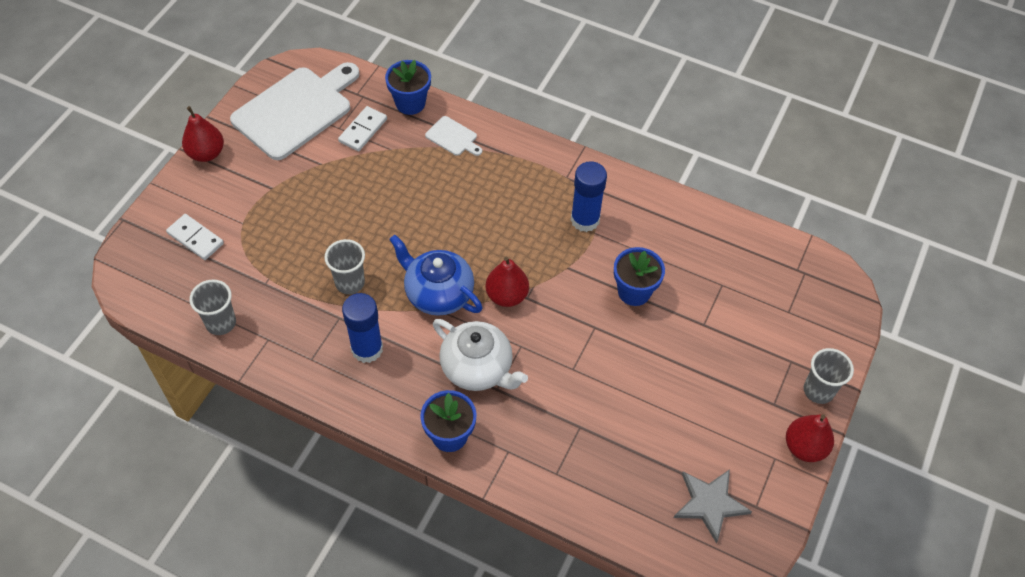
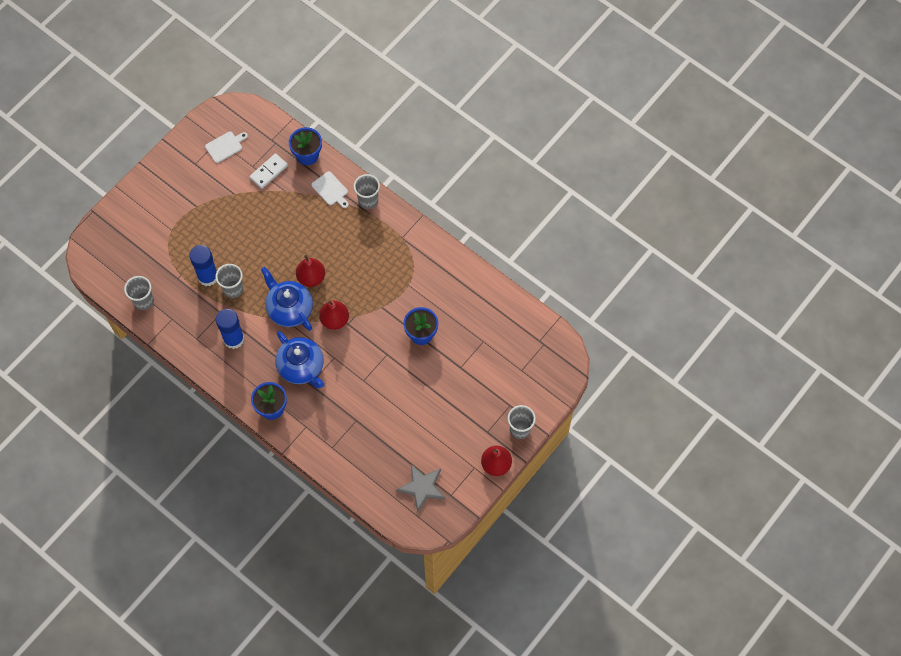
camera: 15 degrees right, 10 degrees up
(195, 238) = (138, 235): white domino -> none
(206, 153) = (157, 170): red pear -> red pear (311, 277)
(296, 110) = (225, 146): white cutting board -> white cutting board, size x0.43
(478, 368) = (301, 367): white teapot -> blue teapot
(507, 141) = (368, 200): none -> grey cup
(585, 220) = (404, 274): blue glue stick -> blue glue stick (208, 276)

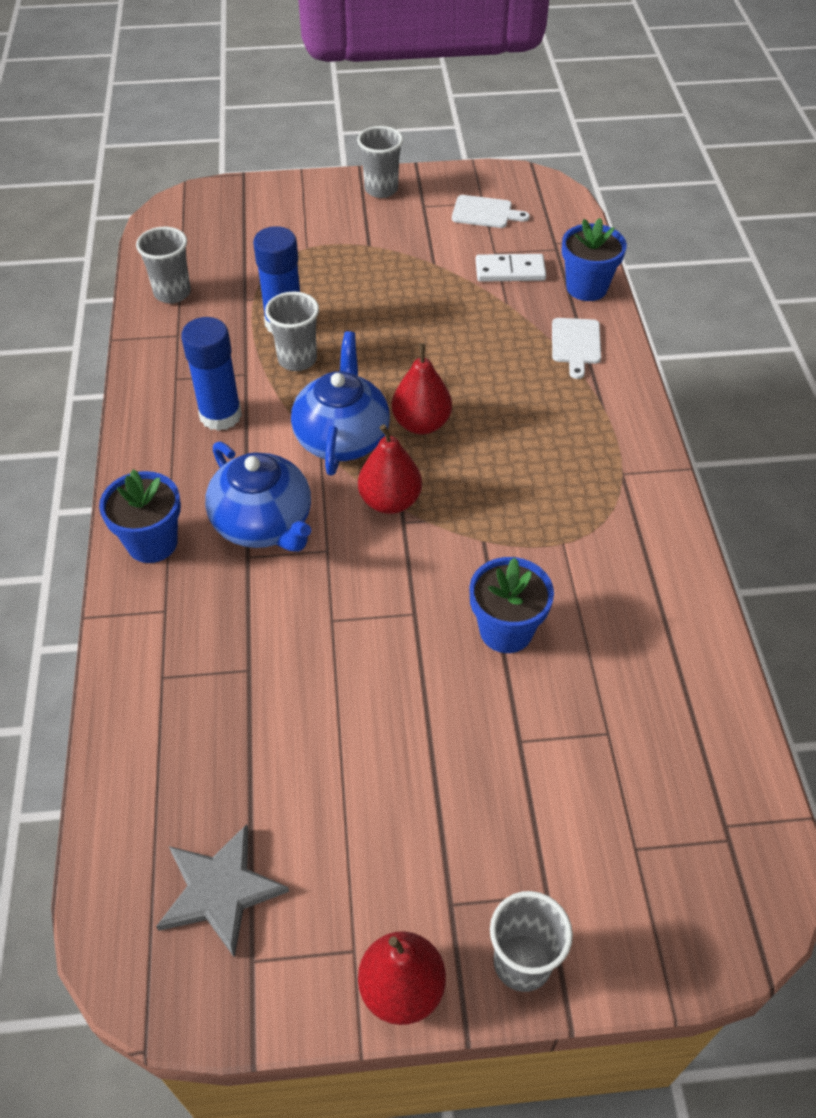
camera: 45 degrees right, 15 degrees down
(301, 367) = (264, 524): blue teapot -> blue teapot turned 45 degrees counterclockwise
(368, 200) = (619, 392): grey cup -> grey cup (381, 189)

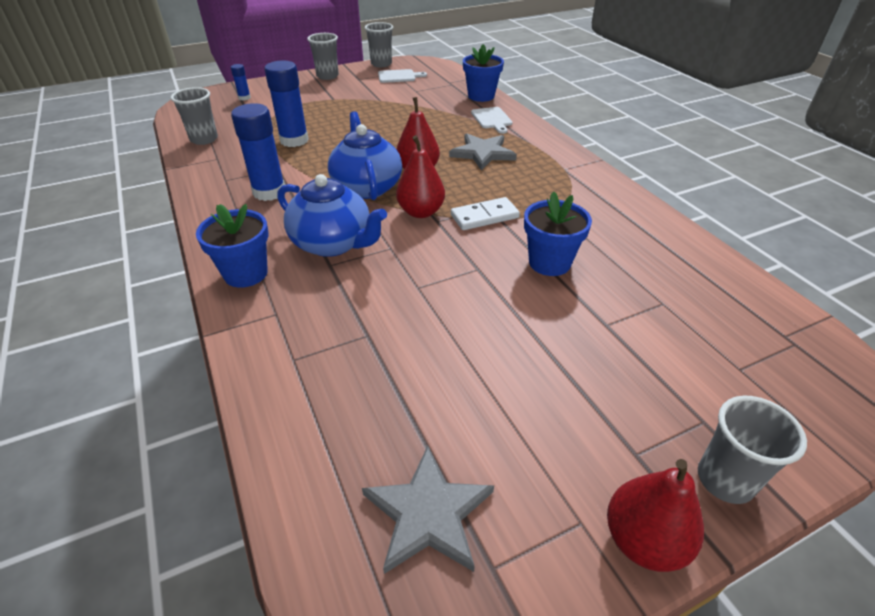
camera: 20 degrees left, 10 degrees down
(249, 215) = (244, 98): none -> blue glue stick
(297, 359) = (312, 155): grey cup -> grey cup (381, 64)
(510, 271) = (430, 96): white domino -> white domino (484, 216)
(524, 413) = (482, 153): none -> grey star

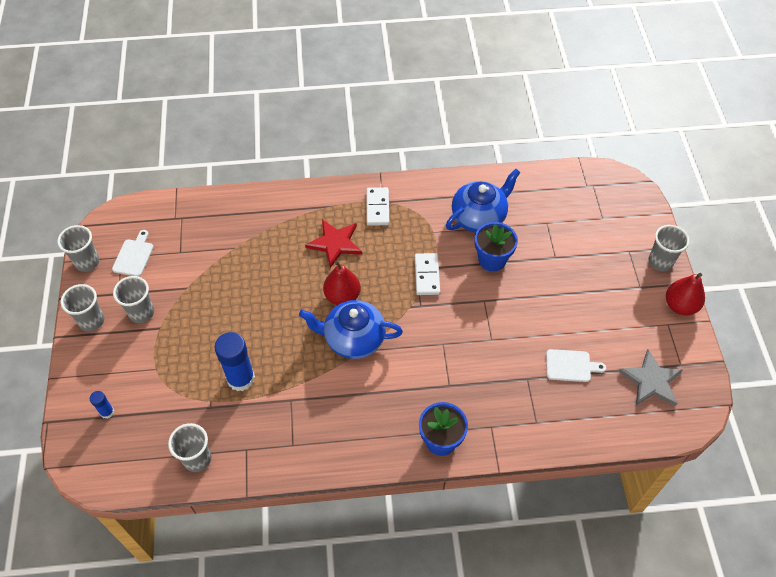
camera: 70 degrees left, 15 degrees up
(269, 192) = (330, 412): blue glue stick -> none
(333, 243) = (424, 378): blue teapot -> blue teapot (479, 217)
(344, 90) = (141, 313): none -> grey cup
(421, 212) = (405, 312): red pear -> none
(481, 96) = (224, 205): blue flower pot -> none
(482, 153) = (335, 243): grey star -> red star
(492, 119) = (277, 214): white cutting board -> white cutting board (570, 366)
(552, 167) = (377, 208): none -> white domino

